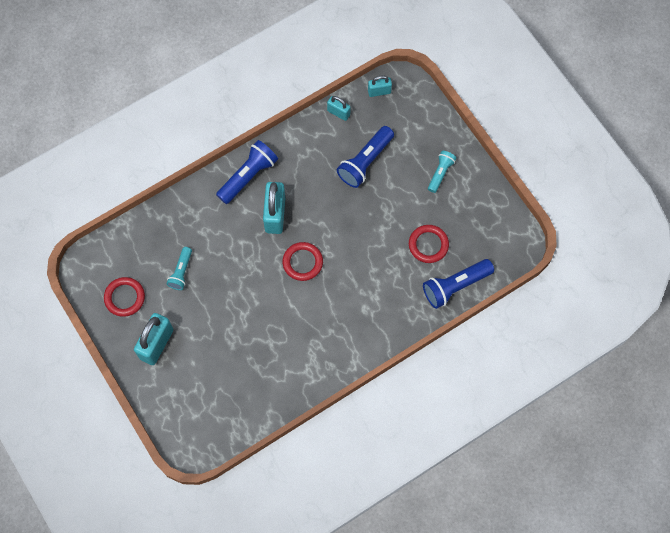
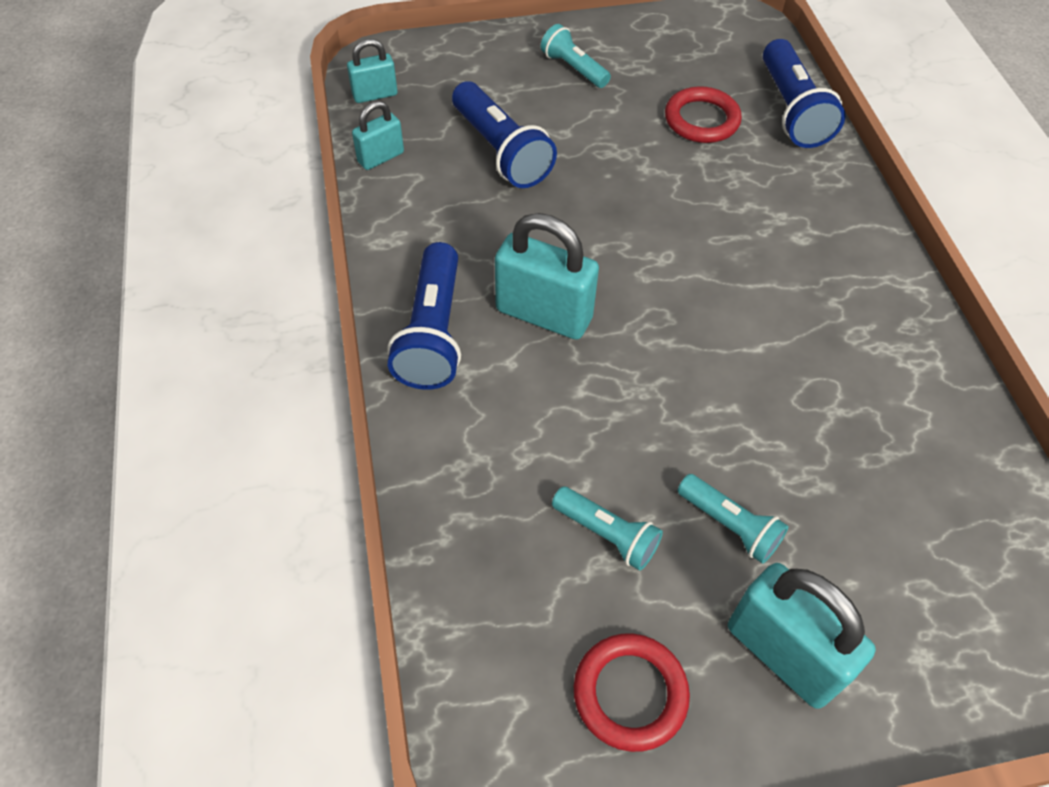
camera: 70 degrees left, 15 degrees down
(201, 314) = (730, 525): none -> turquoise flashlight
(248, 176) = (433, 333): blue flashlight -> blue flashlight turned 150 degrees counterclockwise
(302, 262) = (669, 301): red ring -> none
(379, 91) = (375, 95): turquoise padlock -> turquoise padlock turned 60 degrees clockwise

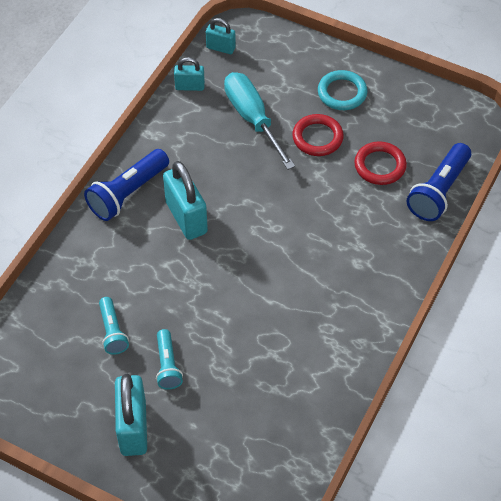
camera: 40 degrees right, 0 degrees up
(501, 151) = (253, 119): blue flashlight -> turquoise screwdriver
(573, 68) = (342, 93): turquoise flashlight -> turquoise ring
(630, 693) = (58, 395): red ring -> red ring (317, 137)

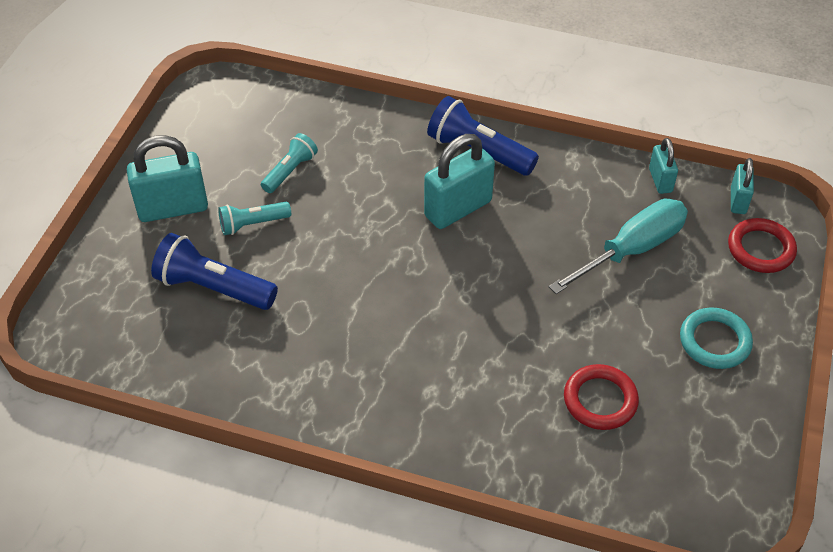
camera: 80 degrees right, 5 degrees down
(113, 331) = (290, 171): turquoise flashlight -> turquoise flashlight turned 150 degrees clockwise
(317, 137) = (625, 323): red ring -> red ring (760, 249)
(439, 191) = (577, 478): blue flashlight -> blue flashlight (213, 288)

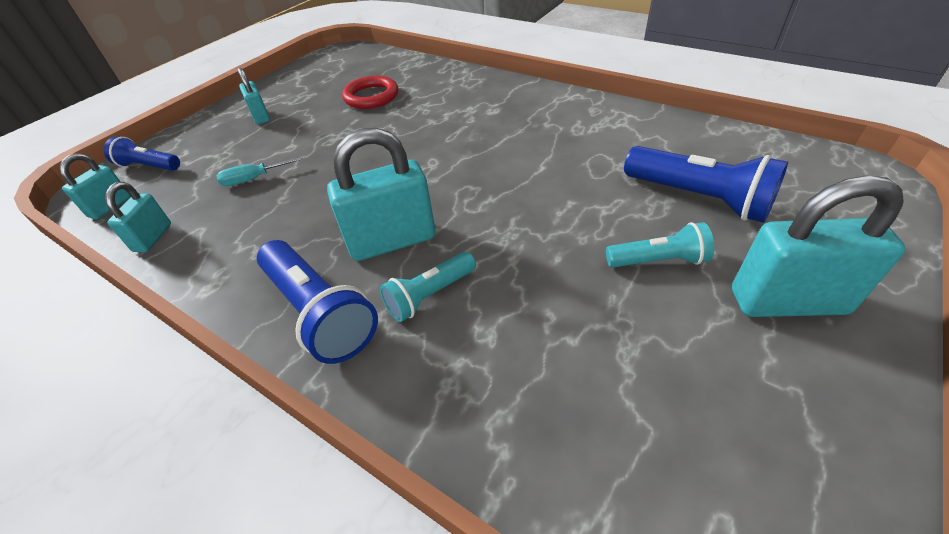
camera: 160 degrees left, 5 degrees down
(290, 171) = (604, 331): turquoise flashlight -> turquoise flashlight (430, 295)
(631, 250) = (254, 179): turquoise screwdriver -> turquoise screwdriver, size x0.47
(714, 341) = (260, 116): turquoise ring -> turquoise padlock
(760, 249) = (149, 166): red ring -> blue flashlight

